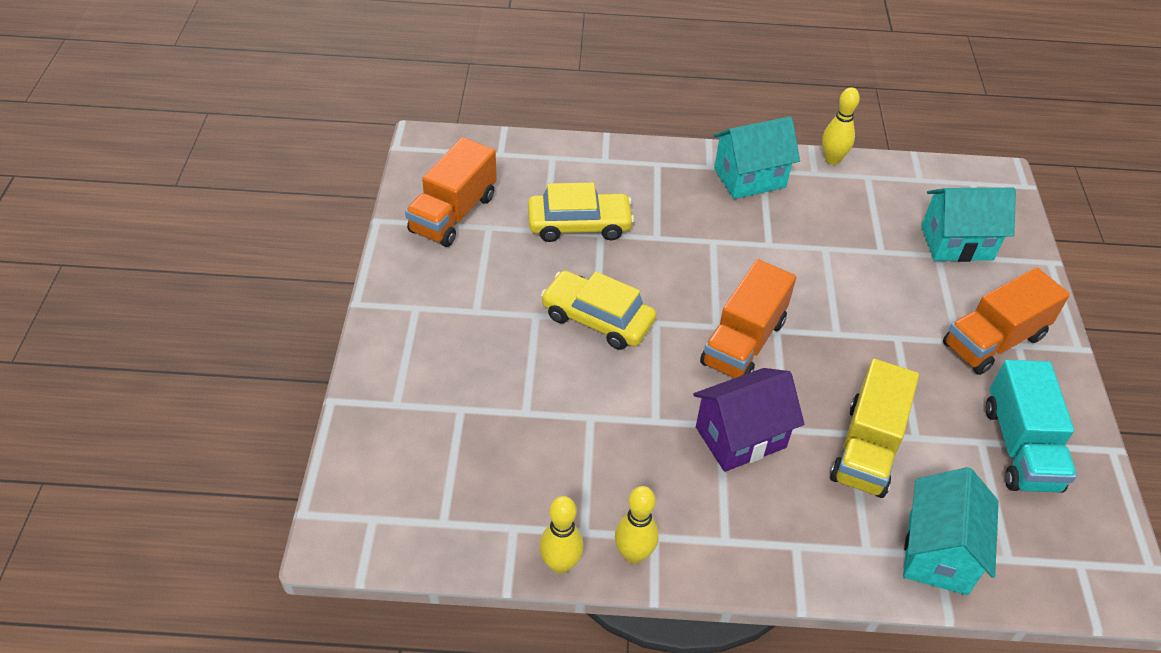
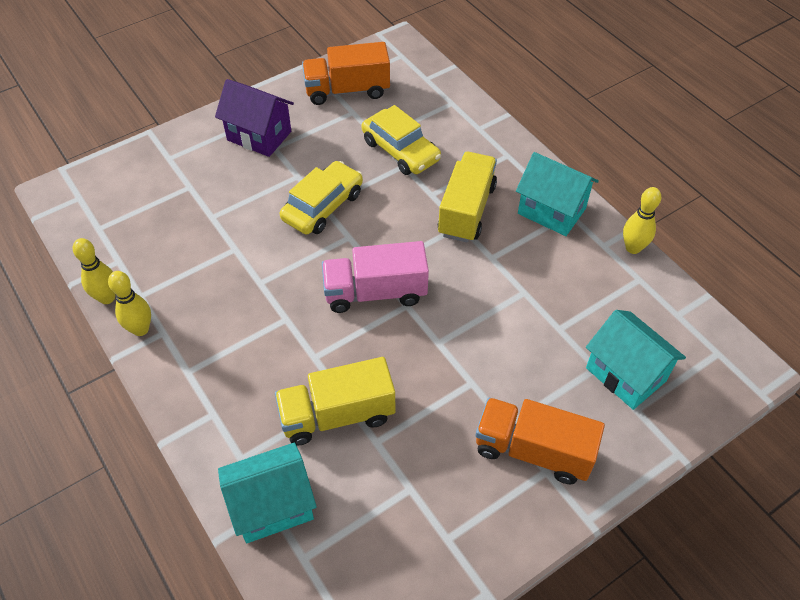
camera: 55 degrees right, 5 degrees up
(597, 319) = (323, 206): yellow car -> yellow car turned 45 degrees clockwise
(699, 227) = (466, 210): none -> yellow truck
(740, 437) = (284, 335): purple house -> purple house (259, 136)
(743, 342) = (375, 292): orange truck -> pink truck
(1020, 447) = (428, 519): turquoise truck -> none

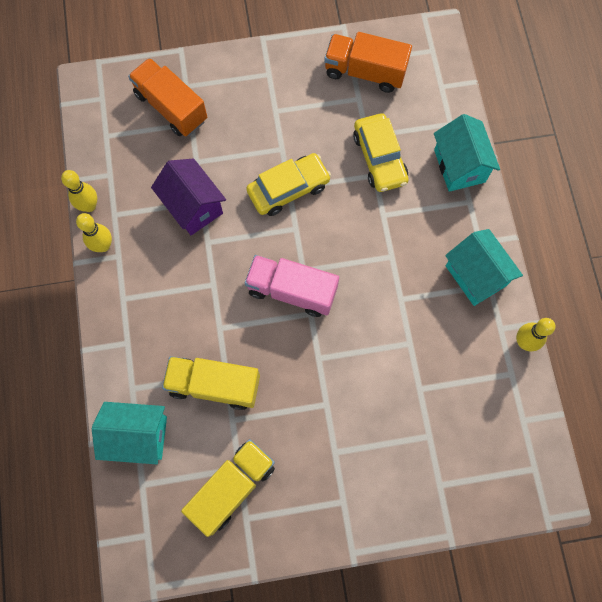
camera: 25 degrees right, 20 degrees up
(259, 136) = (268, 92): purple house -> purple house (193, 206)
(466, 210) = (404, 244): yellow truck -> yellow truck (232, 487)
(533, 450) = (342, 481): orange truck -> orange truck (171, 107)
(625, 374) = (449, 452): turquoise house -> turquoise house (459, 166)

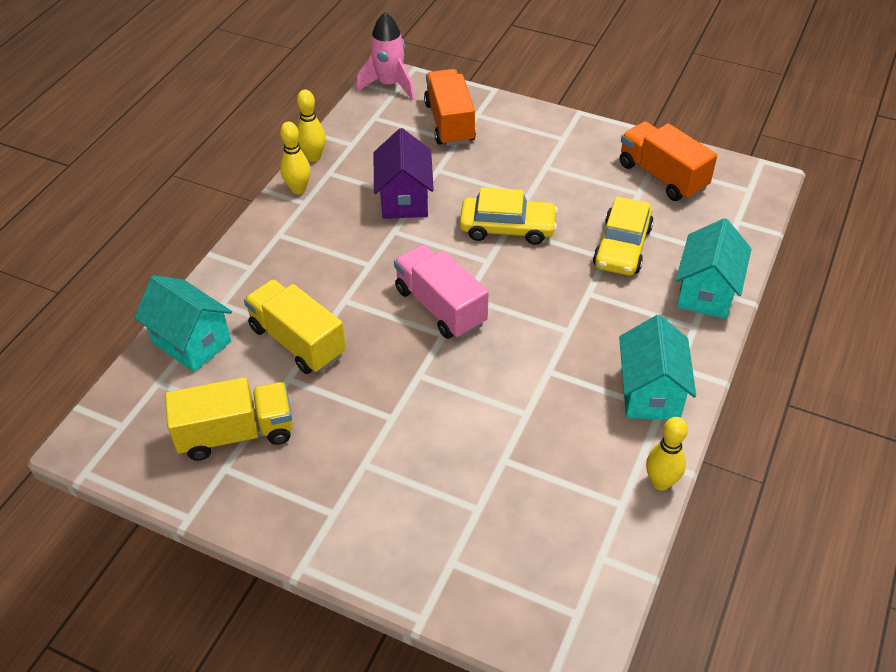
camera: 35 degrees right, 25 degrees down
(92, 93) = (389, 85): none -> pink rocket

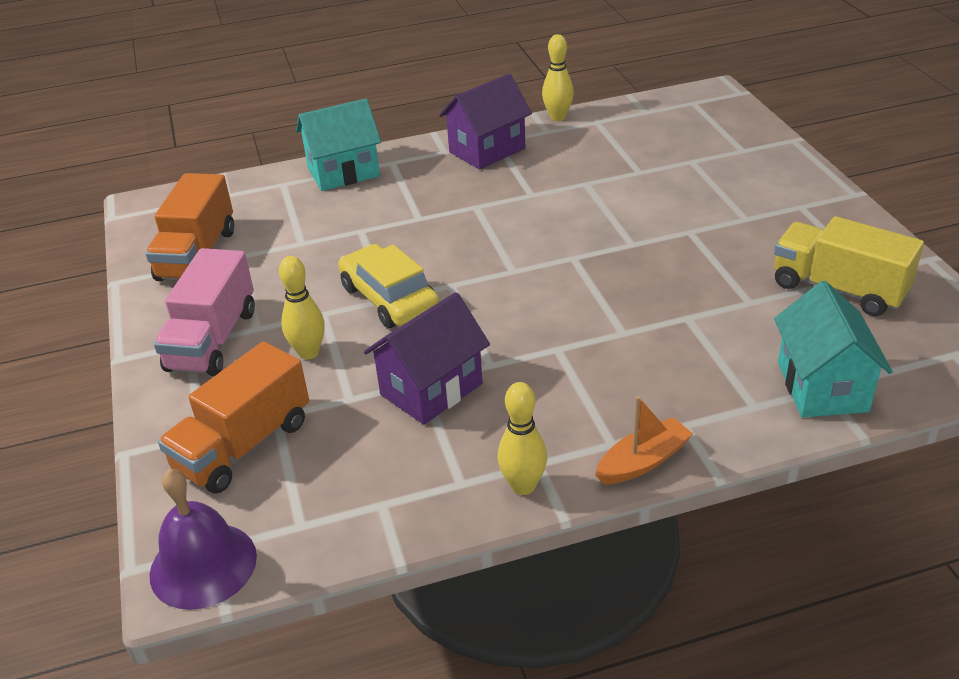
camera: 130 degrees left, 10 degrees down
(253, 235) = (643, 461): none -> orange boat
(297, 341) = (709, 324): yellow truck -> none
(313, 157) = (449, 520): yellow bowling pin -> yellow bowling pin (308, 353)
(389, 85) = (203, 565): pink rocket -> purple bell
(440, 307) = (546, 276): pink truck -> pink truck (213, 340)
(622, 247) = (335, 229): yellow car -> none
(650, 393) = (487, 150): turquoise house -> purple house

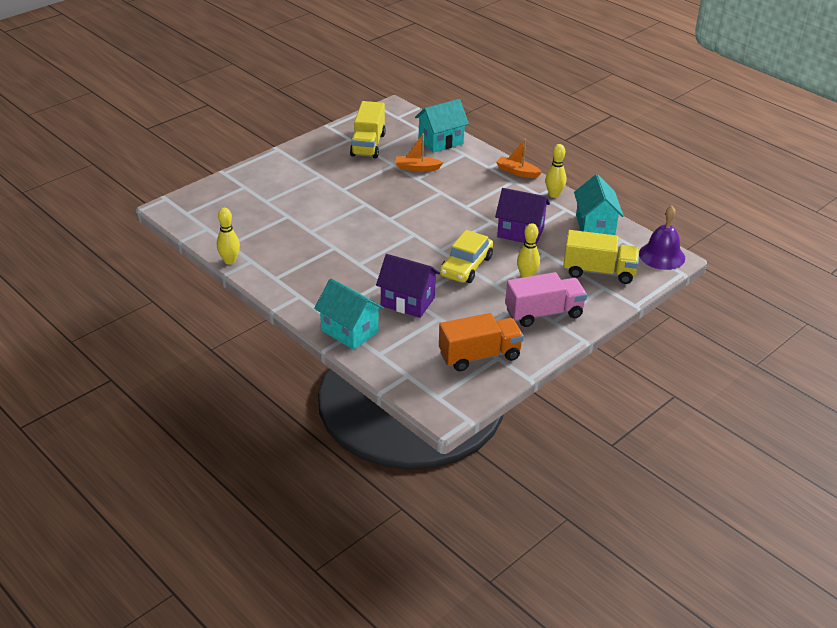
camera: 120 degrees left, 0 degrees up
(243, 445) = (598, 272): orange truck -> yellow truck
(374, 503) = (595, 226): none -> turquoise house
(487, 150) = (289, 278): purple house -> purple house (407, 302)
(723, 326) = (417, 168): none -> orange boat

